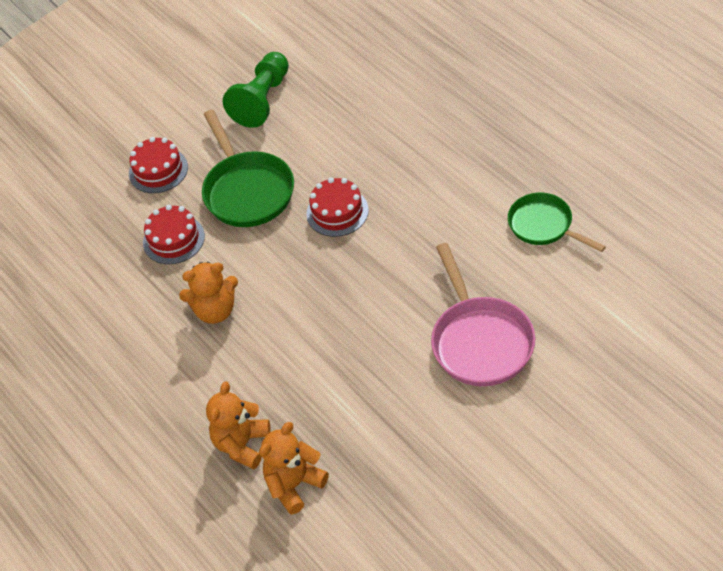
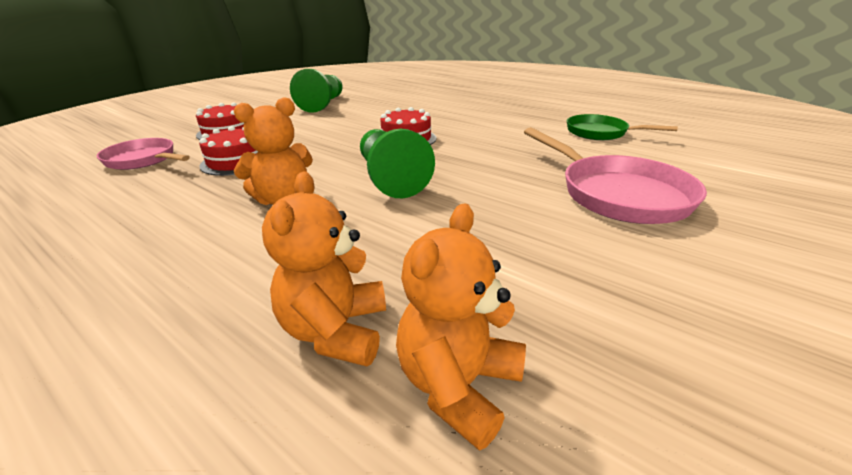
camera: 20 degrees left, 20 degrees down
(91, 224) = (143, 160): none -> pink pan
(247, 191) = (315, 135): green pan -> none
(304, 289) = (390, 178): none -> green pawn

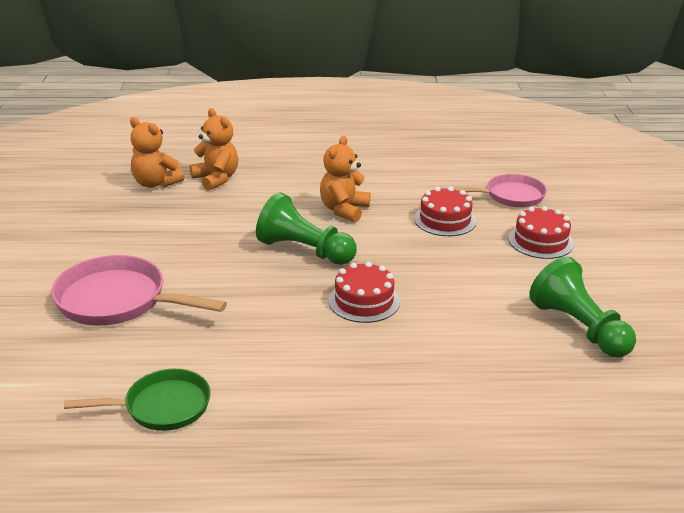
camera: 140 degrees right, 0 degrees up
(458, 385) = (156, 183): orange teddy bear -> orange teddy bear turned 135 degrees clockwise

